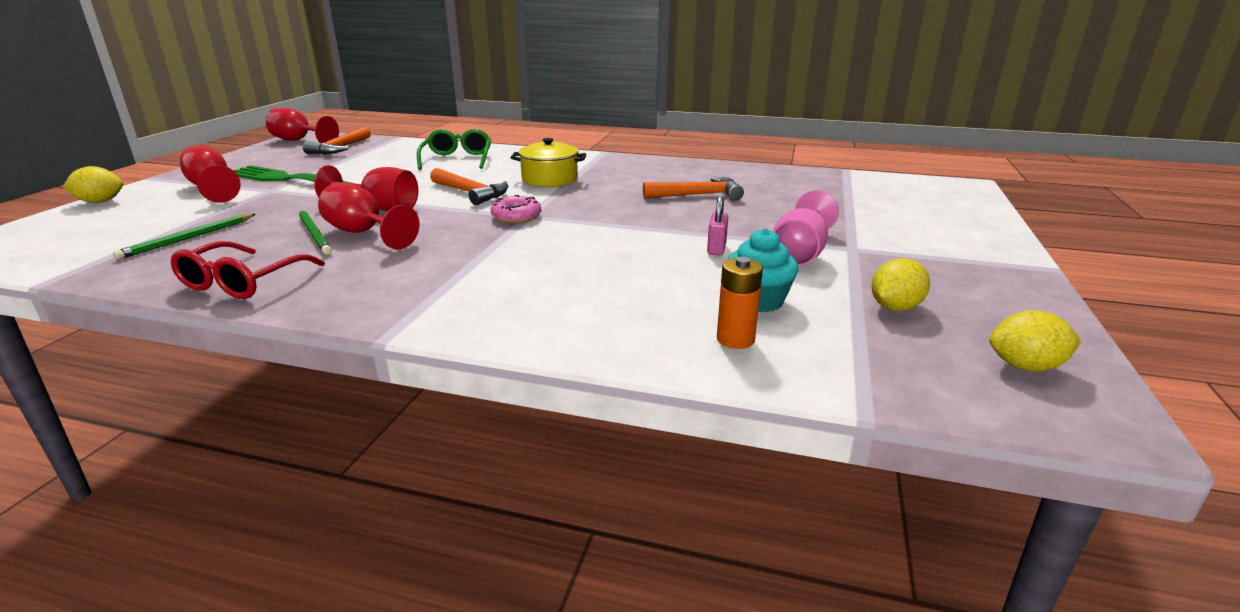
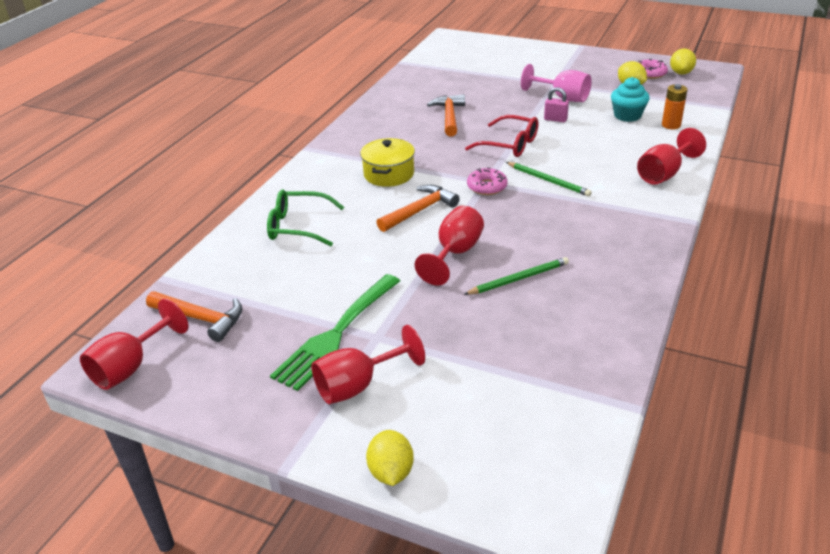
camera: 80 degrees left, 10 degrees up
(188, 238) = (526, 351): green pencil -> green pencil (548, 181)
(242, 282) = (621, 293): red glasses -> red glasses (509, 144)
(364, 233) = (519, 253): red goblet -> red goblet (664, 174)
(981, 329) = (650, 73): none -> pink donut

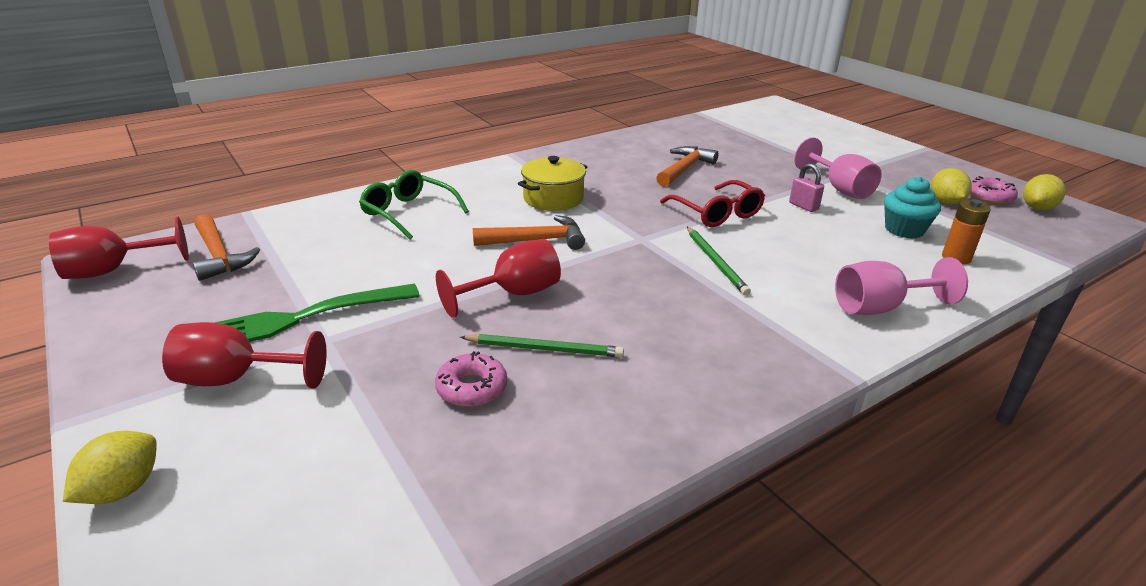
camera: 30 degrees right, 5 degrees down
(487, 187) = (637, 243): pink donut -> pink donut (472, 388)
(664, 174) = (880, 307): red goblet -> pink goblet

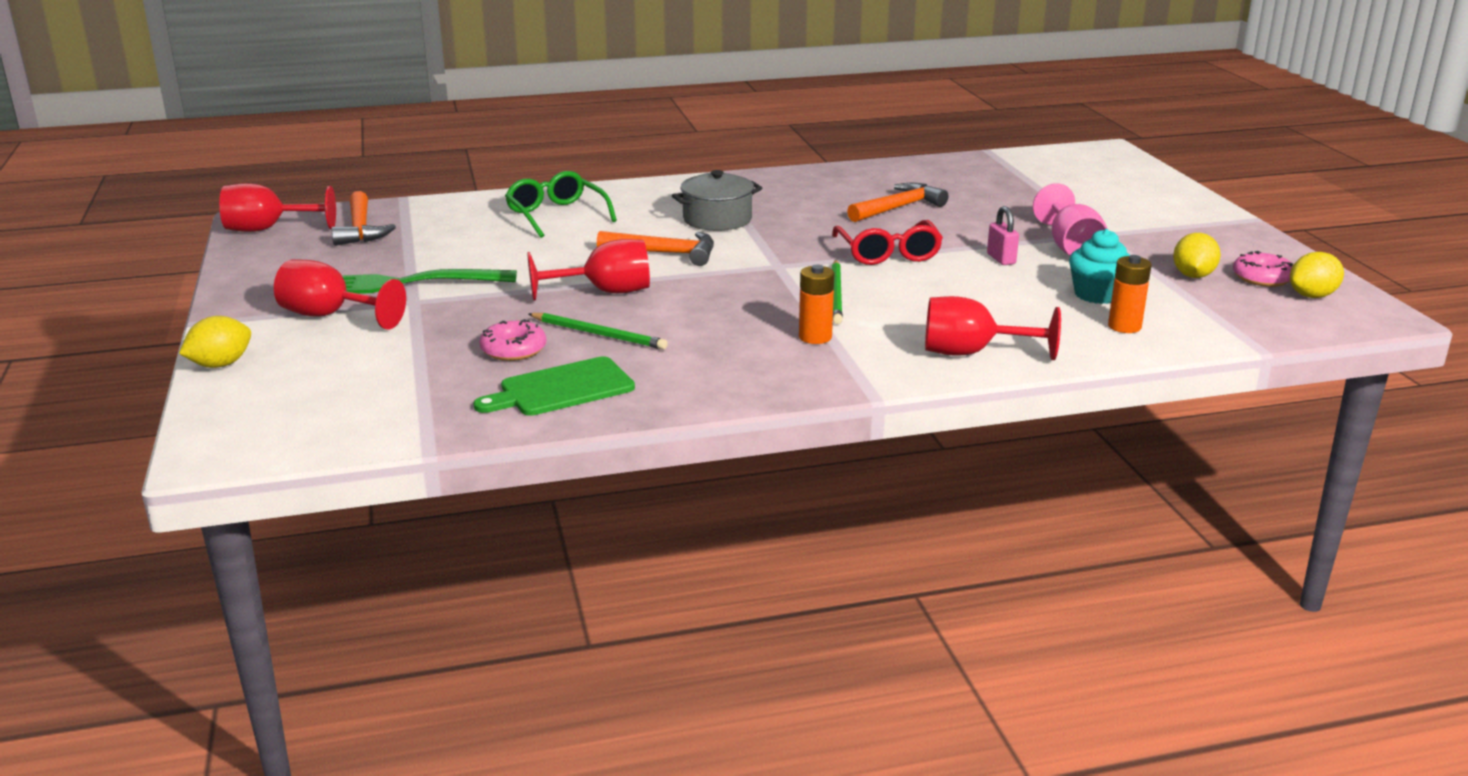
camera: 20 degrees right, 5 degrees down
(553, 198) = (717, 219): yellow pot -> grey pot
(559, 435) = (561, 389): none -> green cutting board
(741, 314) = (815, 337): none -> orange battery
(880, 307) = (972, 353): pink goblet -> red goblet

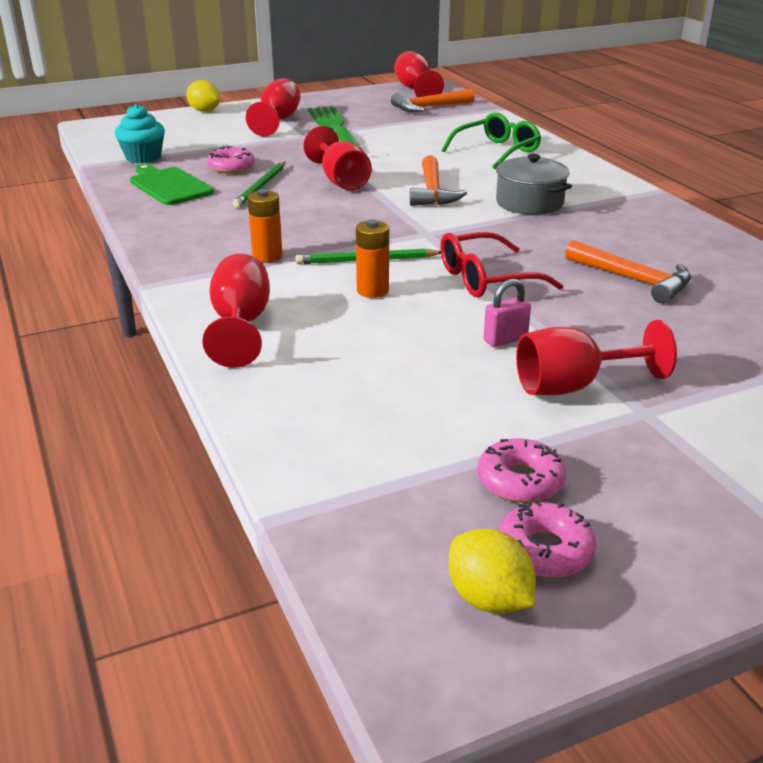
camera: 80 degrees right, 5 degrees up
(1070, 247) = (574, 386): pink goblet -> red goblet
(1097, 295) = (419, 400): turquoise cupcake -> turquoise cupcake (143, 157)
(1124, 326) = (325, 415): orange battery -> orange battery (372, 290)
(1193, 276) = (520, 481): yellow lemon -> pink donut

